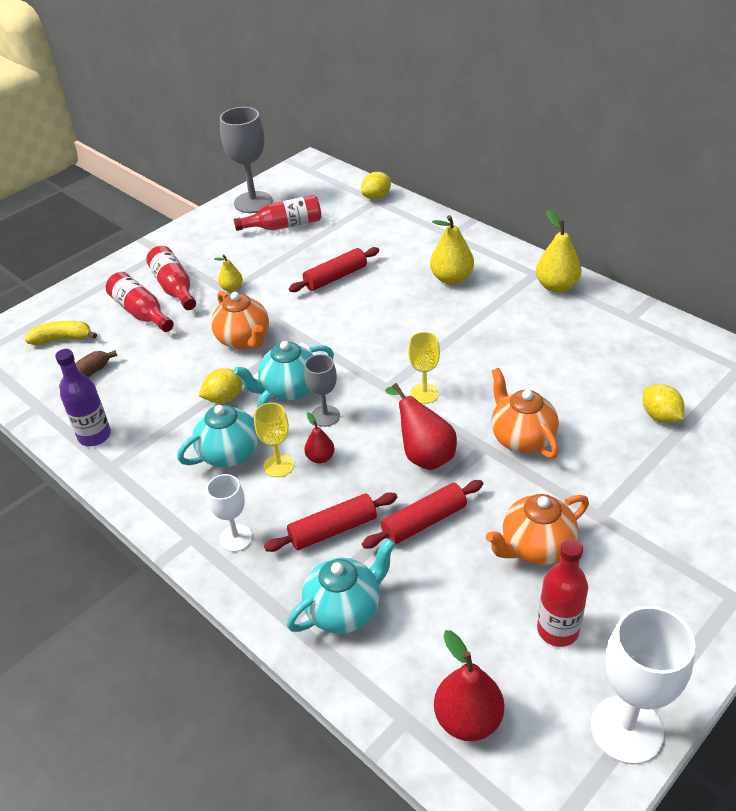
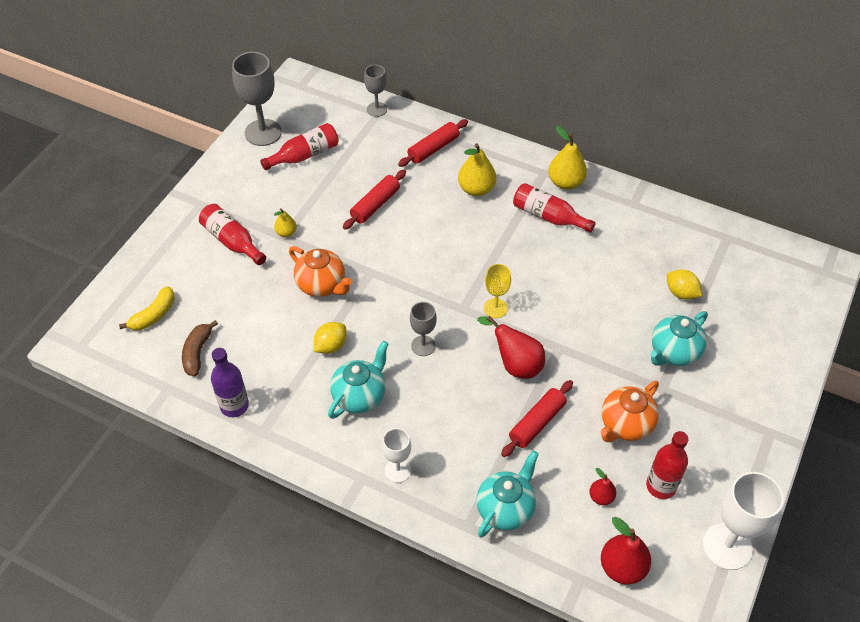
camera: 20 degrees left, 10 degrees up
(62, 339) = (153, 315): yellow banana -> yellow banana turned 150 degrees clockwise
(141, 312) = (214, 273): red bottle -> red bottle (548, 216)
(278, 465) = (404, 399): yellow goblet -> none
(289, 390) = (383, 327): turquoise teapot -> turquoise teapot (673, 352)
(320, 458) = (435, 385): red pear -> red pear (601, 497)
(333, 530) = (470, 446): red rolling pin -> red rolling pin (433, 149)
(376, 197) = (377, 109): yellow lemon -> grey goblet
(521, 438) = (585, 334): orange teapot -> none

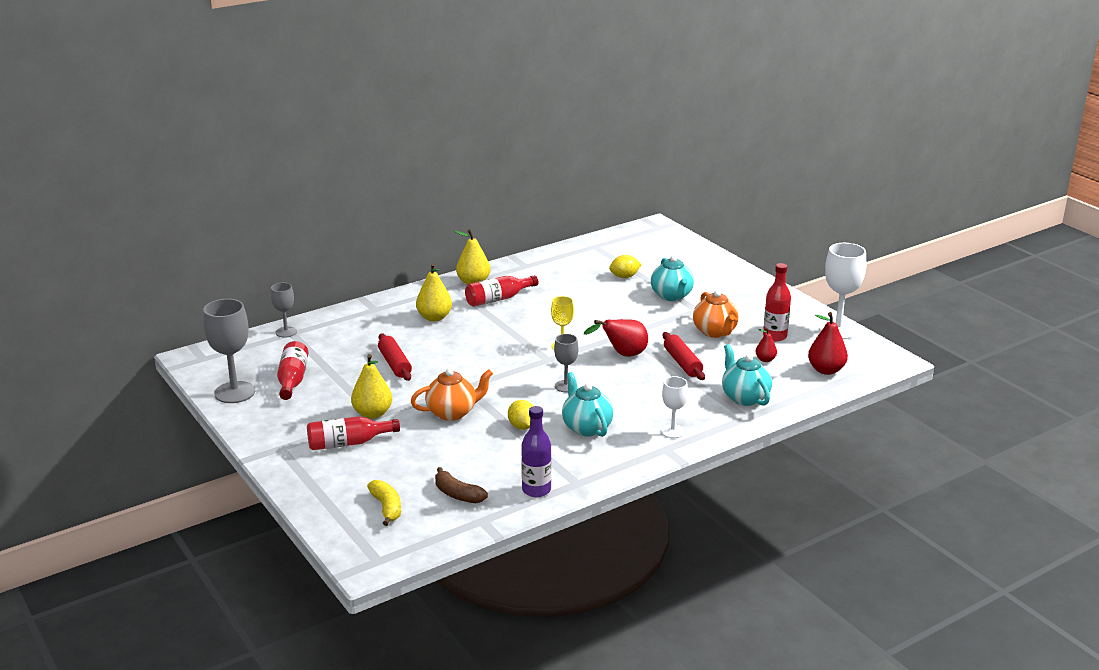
camera: 60 degrees left, 25 degrees down
(286, 233) = (372, 413): yellow pear -> yellow pear, size x1.78
(433, 149) = (367, 321): red rolling pin -> none

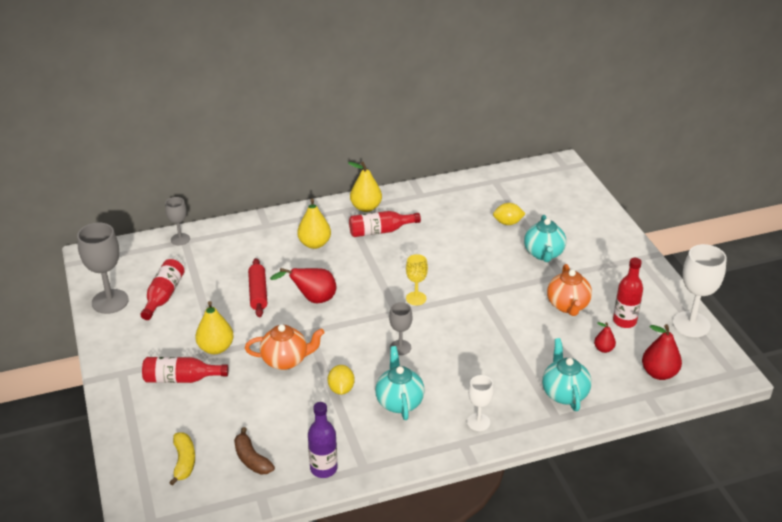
camera: 15 degrees right, 10 degrees up
(623, 355) = (468, 319): red pear -> red pear (312, 299)
(682, 363) = (521, 339): red rolling pin -> none

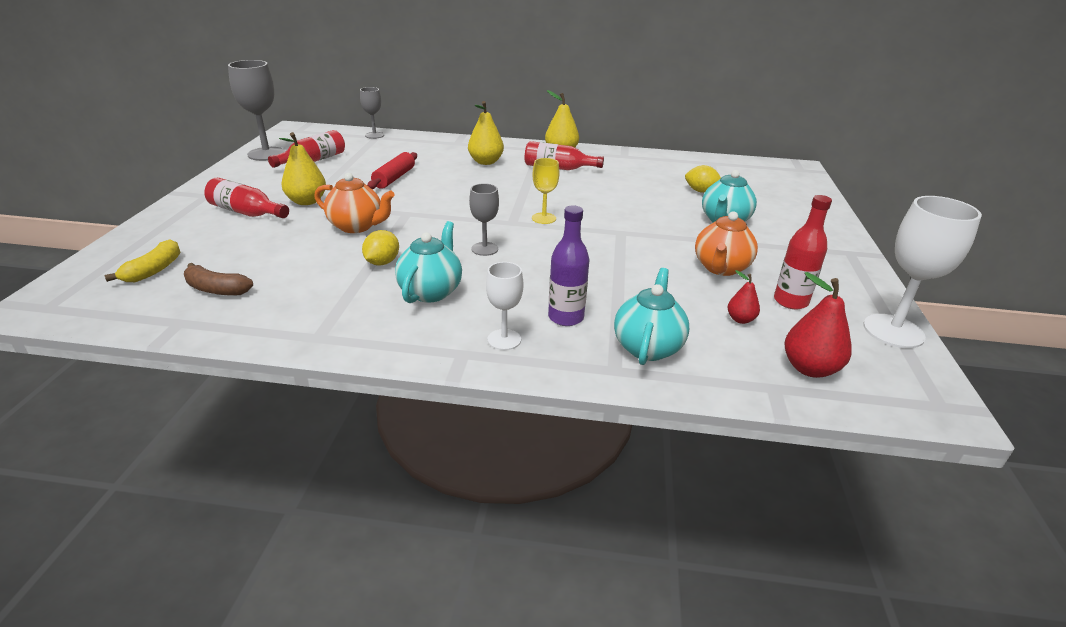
camera: 25 degrees right, 5 degrees down
(251, 459) = (216, 289): brown banana -> brown banana turned 60 degrees counterclockwise
(312, 299) = (439, 194): red pear -> none
(323, 468) = (274, 322): purple bottle -> purple bottle (566, 317)

